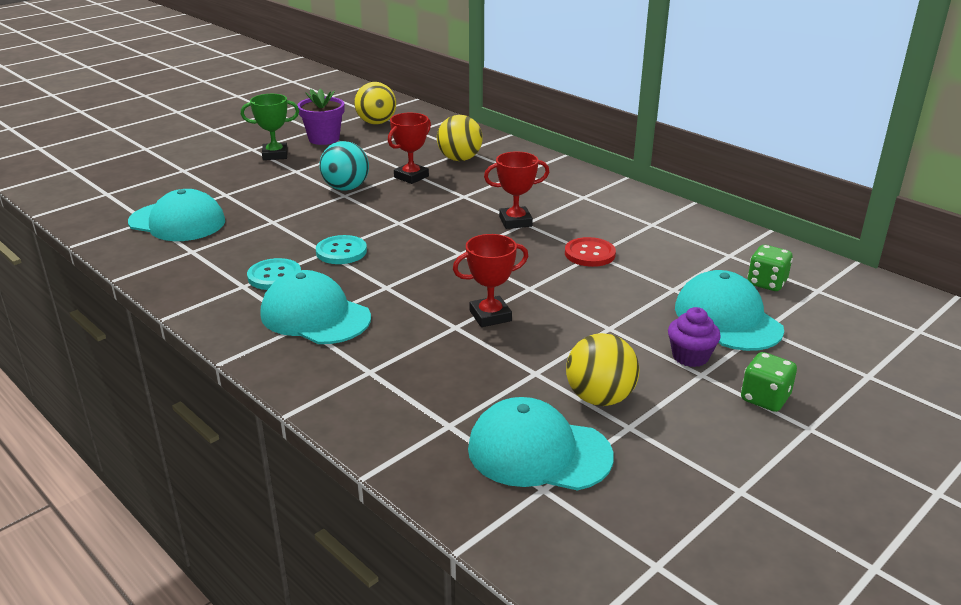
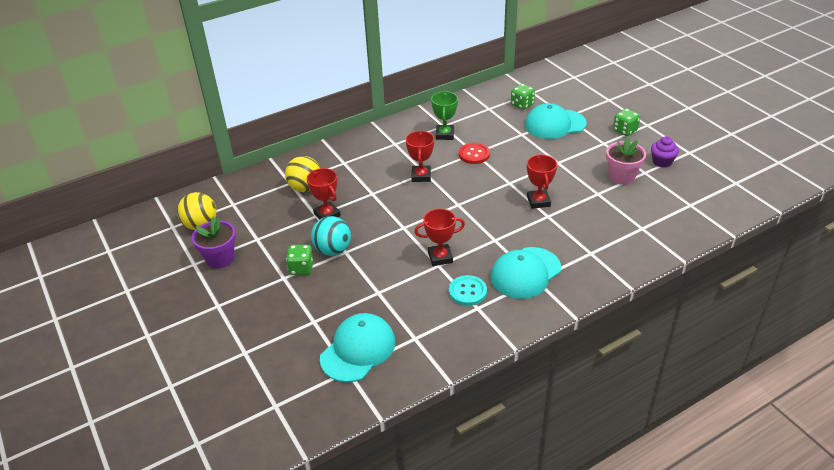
camera: 75 degrees left, 10 degrees up
(275, 155) = (241, 290): green trophy -> green trophy (444, 135)
(312, 177) = (301, 268): none -> green dice
(341, 252) = (440, 257): turquoise button -> red trophy
(539, 452) = (664, 202): turquoise cap -> none
(599, 398) = (621, 177): yellow ball -> pink flower pot
(690, 356) = (588, 143): purple cupcake -> purple cupcake (662, 162)

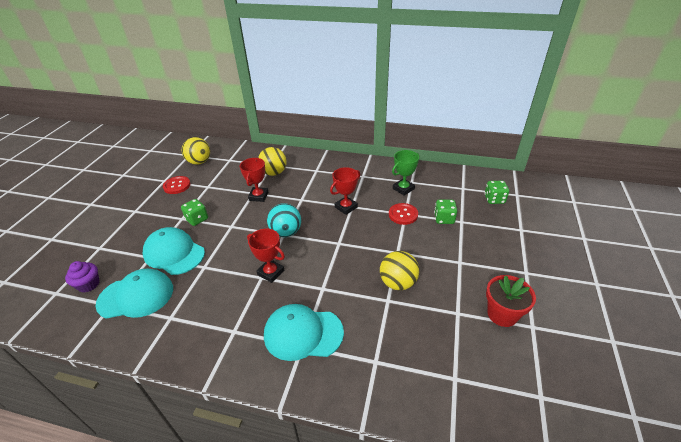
camera: 45 degrees right, 0 degrees up
(220, 258) = (177, 186): purple flower pot -> red button
(333, 250) = (227, 220): turquoise ball -> turquoise ball (286, 232)
(467, 291) = (247, 313): turquoise button -> none
(538, 201) = (398, 283): red trophy -> yellow ball
(555, 124) = (501, 230): turquoise cap -> turquoise cap (174, 253)
(621, 177) = (502, 314): pink flower pot -> red flower pot
(625, 130) = (564, 274): green dice -> green dice (444, 219)
(662, 162) = (566, 329): purple cupcake -> purple cupcake (88, 284)

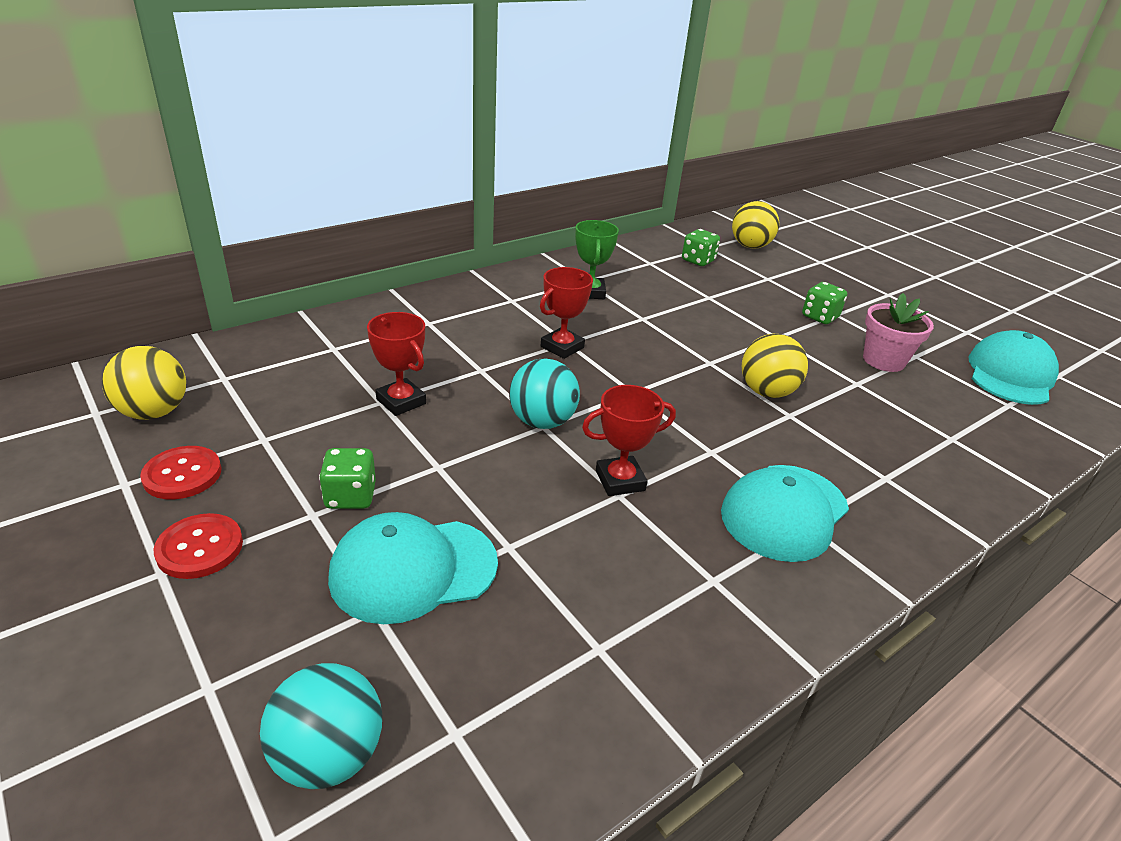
camera: 55 degrees left, 5 degrees down
(88, 284) = (329, 755): purple cupcake -> turquoise ball
(136, 296) = (476, 678): turquoise cap -> turquoise cap (1010, 375)
(274, 173) = (361, 357): yellow ball -> yellow ball (750, 246)
(346, 207) = (562, 347): red trophy -> red trophy turned 45 degrees clockwise
(403, 214) = (642, 320): red button -> red button (200, 548)
(444, 219) = (689, 303): green dice -> green dice (820, 317)
(502, 314) = (883, 360): red flower pot -> pink flower pot

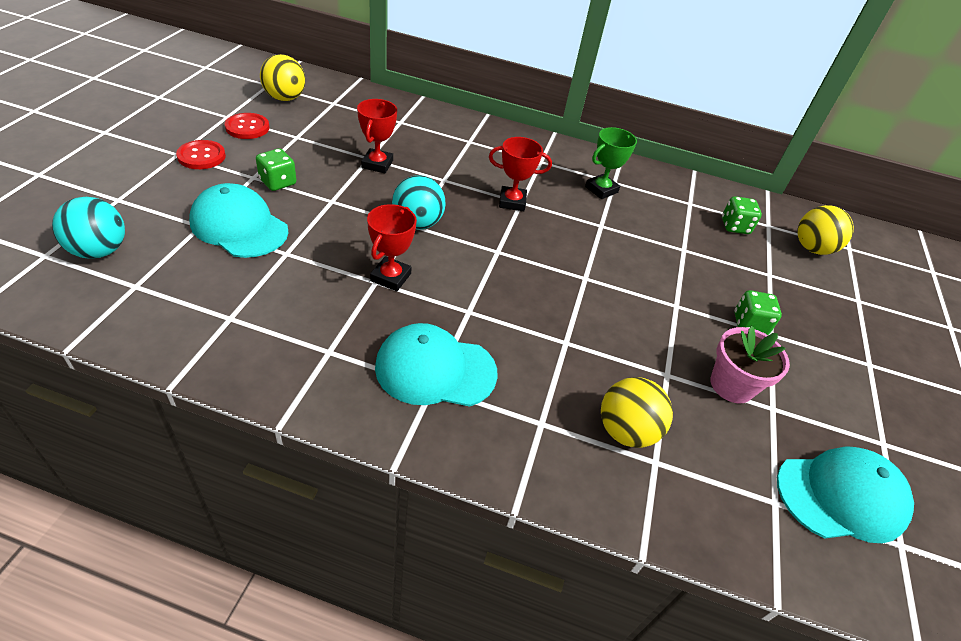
camera: 50 degrees right, 10 degrees up
(620, 480) = (390, 277): red trophy -> red trophy turned 75 degrees clockwise
(766, 392) = (582, 320): yellow ball -> yellow ball (626, 431)

